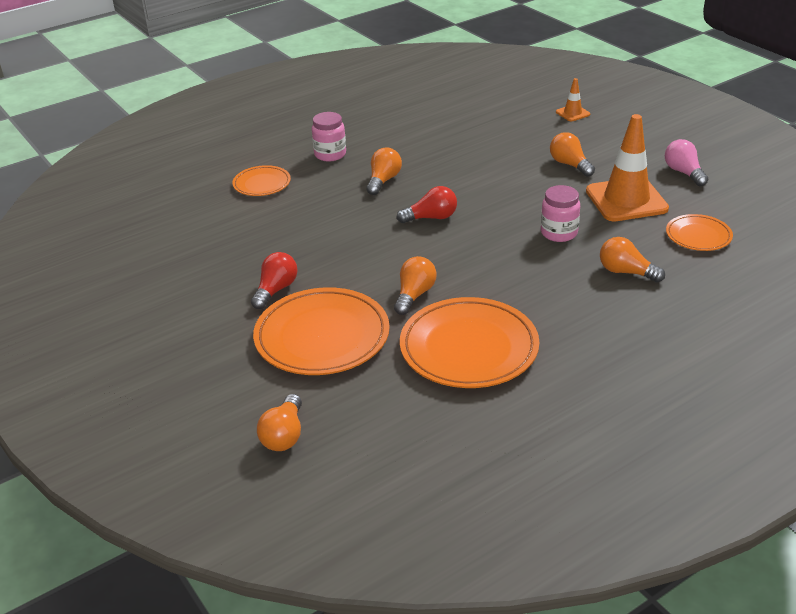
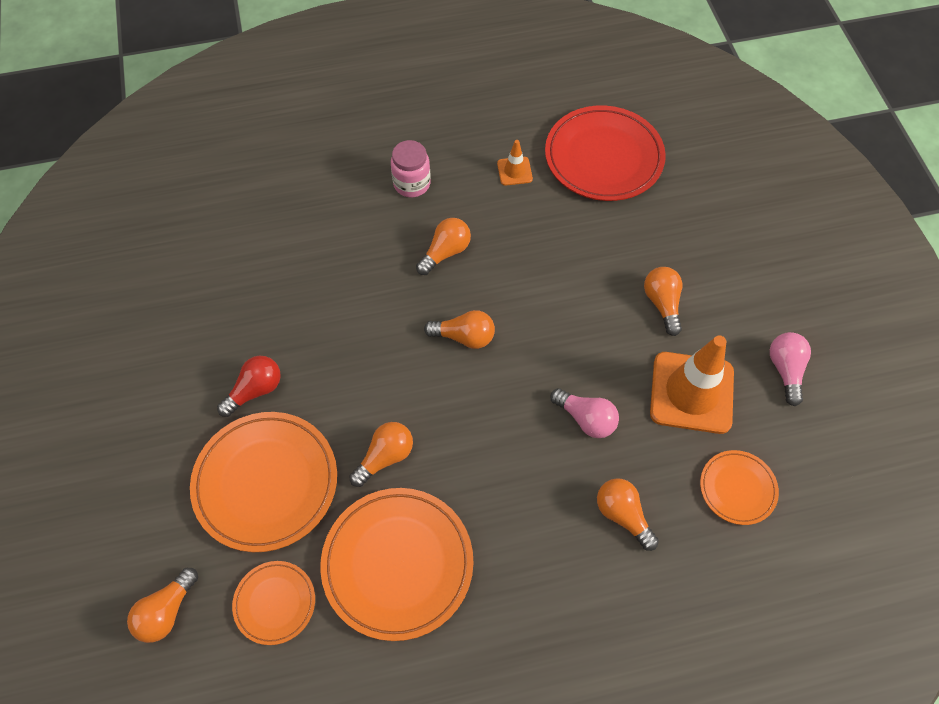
camera: 20 degrees right, 25 degrees up
(262, 184) = (319, 208): orange plate -> orange plate (275, 603)
(431, 218) = (464, 337): red light bulb -> orange light bulb
(470, 109) = (603, 157): none -> red plate
(559, 233) = (586, 419): pink jar -> pink light bulb
(572, 113) = (717, 209): orange traffic cone -> orange traffic cone (514, 171)

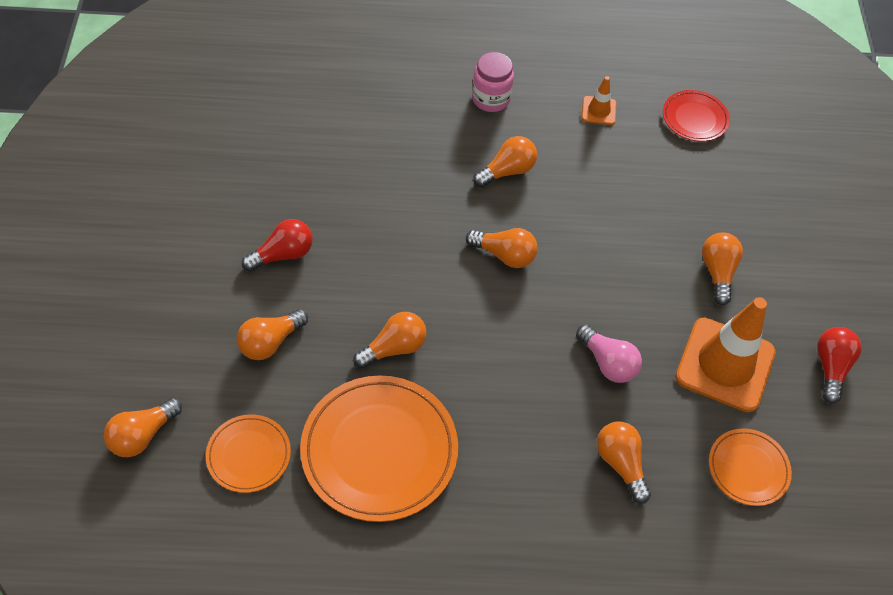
camera: 10 degrees right, 5 degrees down
(266, 483) = (270, 342): orange plate -> orange light bulb
(603, 157) = (694, 118): red plate -> red plate, size x0.53
(785, 370) = (831, 367): pink light bulb -> red light bulb

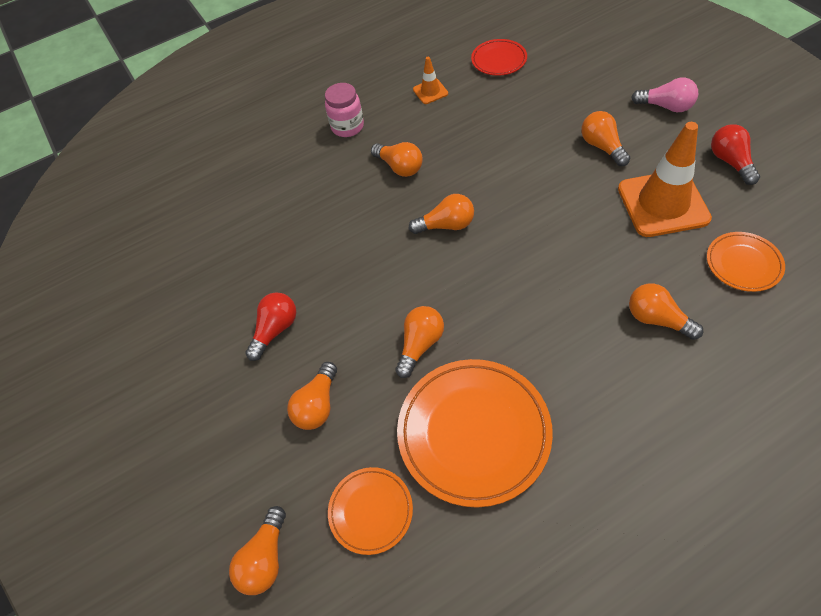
camera: 20 degrees left, 0 degrees up
(507, 171) = (400, 167): orange light bulb -> orange light bulb turned 105 degrees clockwise
(608, 363) = (584, 253): pink light bulb -> pink light bulb (666, 106)

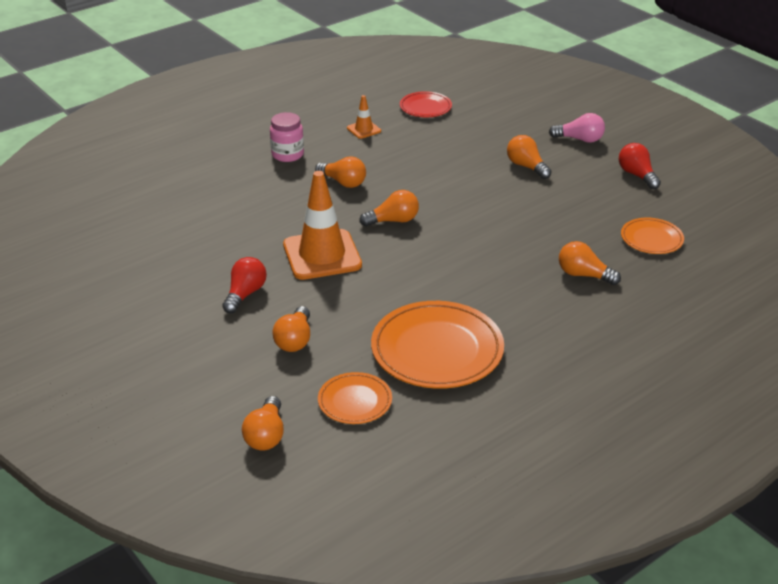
camera: 15 degrees left, 20 degrees down
(420, 345) = (381, 298): orange light bulb -> none
(663, 204) = (582, 203): orange traffic cone -> orange traffic cone (322, 255)

